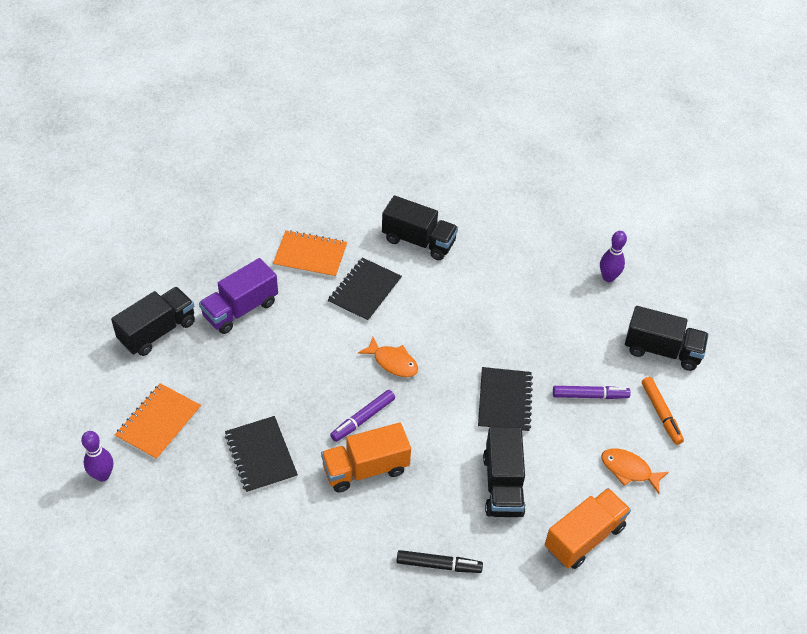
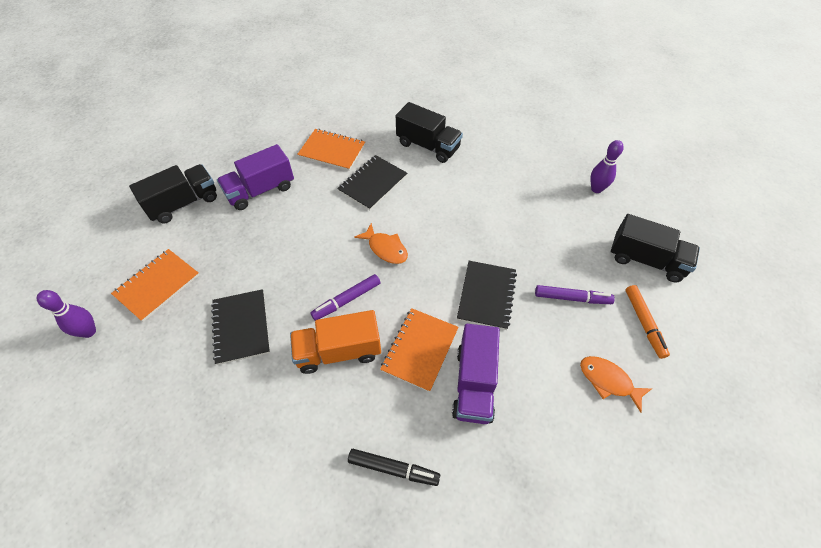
camera: 10 degrees right, 5 degrees up
(445, 459) = (419, 349): none -> orange notebook
(502, 485) = (474, 383): black truck -> purple truck
(584, 537) = (555, 454): orange truck -> none

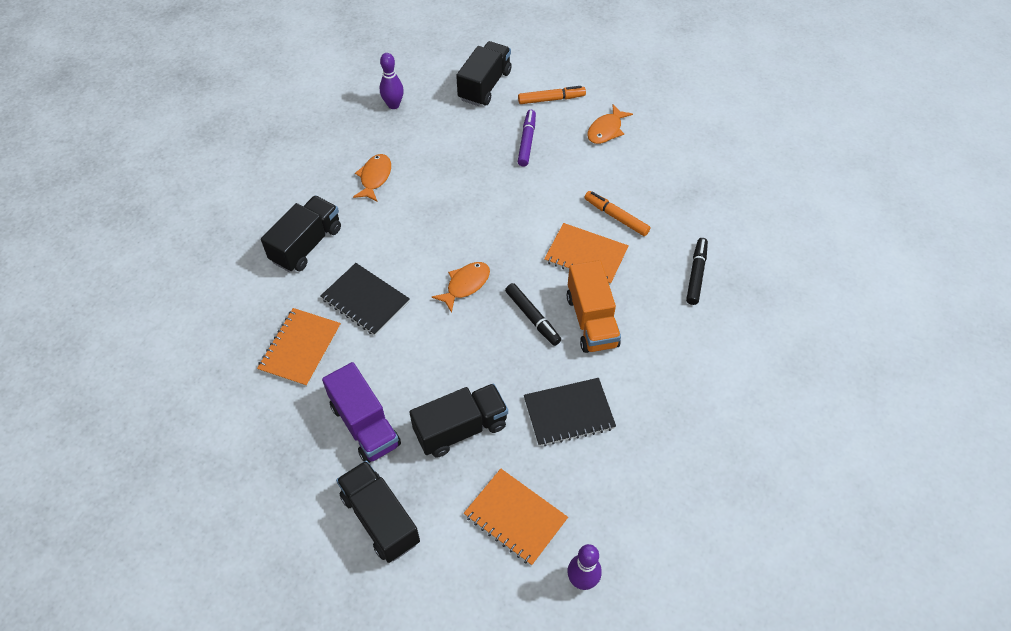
camera: 90 degrees left, 0 degrees up
(244, 248) = (460, 428): none -> black truck
(347, 300) = (532, 317): purple marker -> black marker
(474, 383) = (616, 217): purple truck -> orange marker
(486, 295) = (525, 202): black notebook -> none
(503, 181) = (375, 178): none -> orange fish

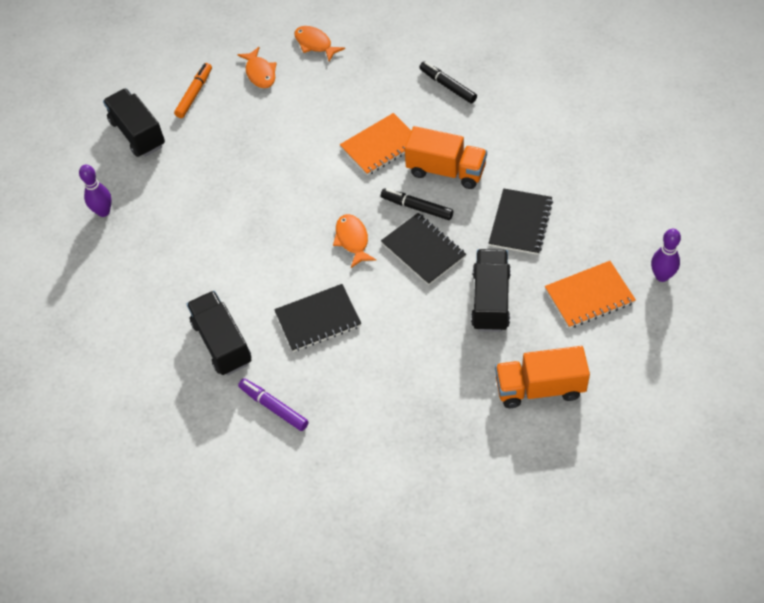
camera: 55 degrees left, 0 degrees up
(300, 348) = (336, 388): orange notebook -> none
(365, 425) = (446, 367): purple truck -> none
(375, 178) = (182, 260): orange fish -> orange fish (315, 44)
(380, 519) = (540, 388): black truck -> orange truck
(487, 345) = (423, 250): none -> black notebook
(526, 141) = (229, 132): purple marker -> purple marker (273, 407)
(532, 317) = (417, 208): black marker -> black marker turned 150 degrees counterclockwise
(616, 217) = (356, 109): orange marker -> none

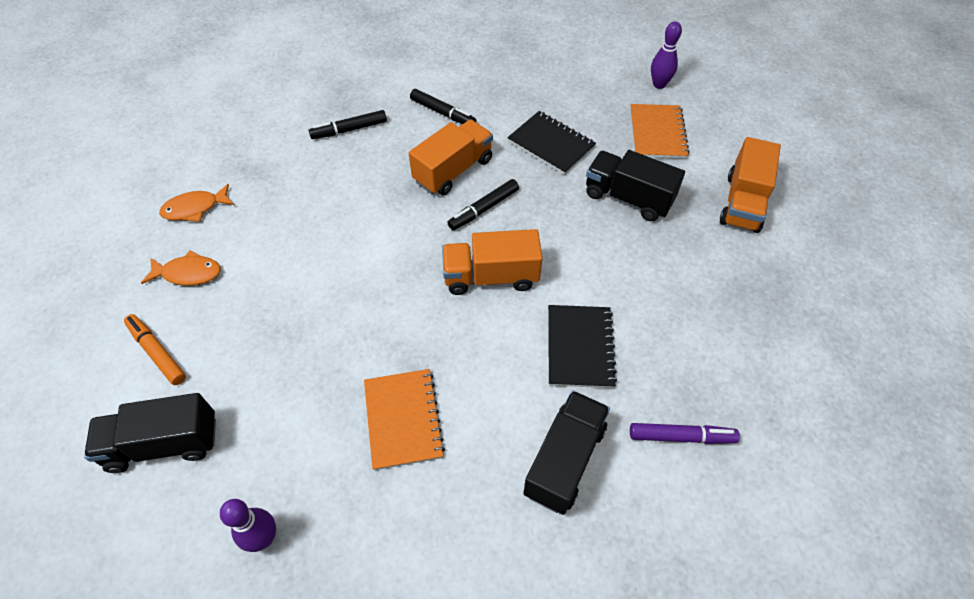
camera: 70 degrees left, 0 degrees up
(222, 343) = (564, 460): black truck -> black truck turned 120 degrees clockwise
(273, 407) = (681, 436): purple marker -> purple marker turned 150 degrees counterclockwise
(352, 240) = (491, 276): orange fish -> orange truck
(380, 146) = (383, 207): orange notebook -> orange notebook (403, 419)
(423, 250) = (540, 224): black notebook -> none
(508, 135) = (443, 113): none -> black marker

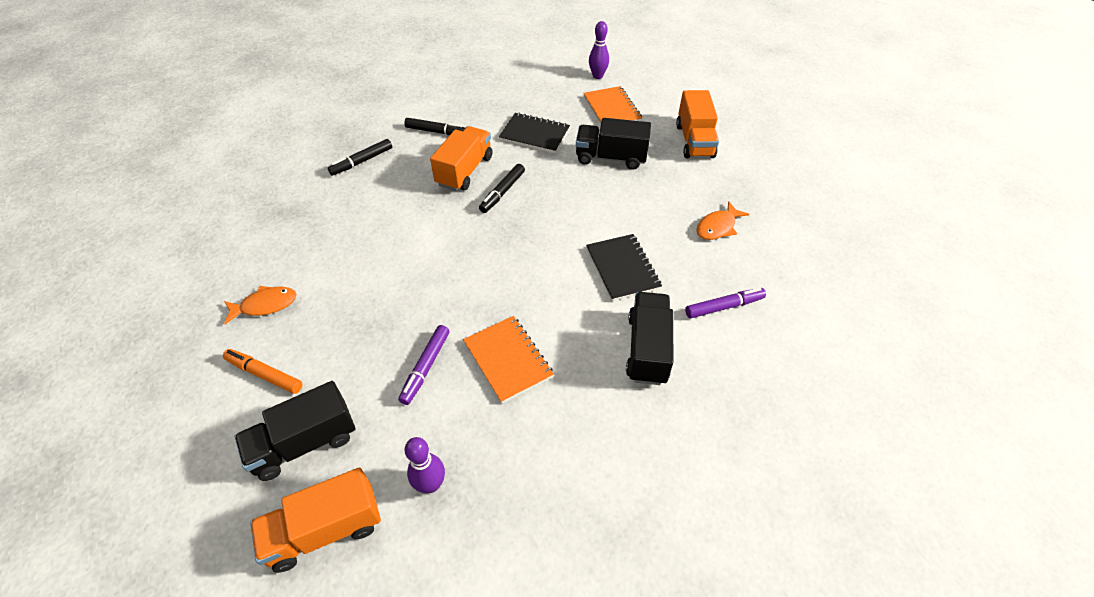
camera: 20 degrees left, 5 degrees down
(195, 208) = (248, 254): orange fish -> orange fish (717, 227)
(314, 399) = (426, 367): none -> purple marker
(491, 276) = (531, 238): orange truck -> orange truck (325, 529)

